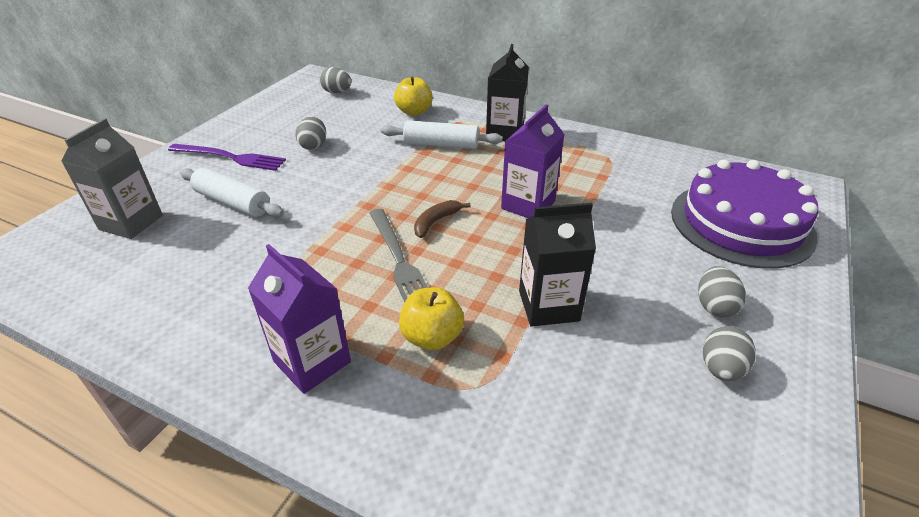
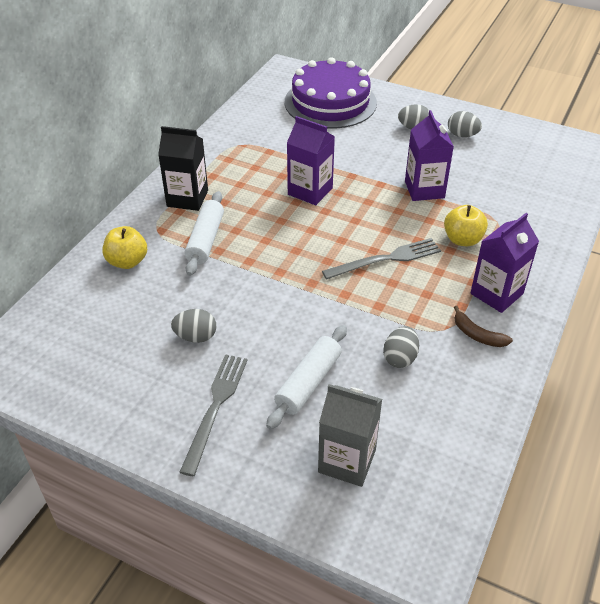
camera: 90 degrees left, 5 degrees up
(230, 157) = (215, 407): purple fork -> grey fork
(337, 92) = (54, 334): grey egg -> grey egg (400, 358)
(436, 222) = (335, 241): brown banana -> brown banana (477, 335)
(548, 306) = (424, 189): black carton -> purple carton

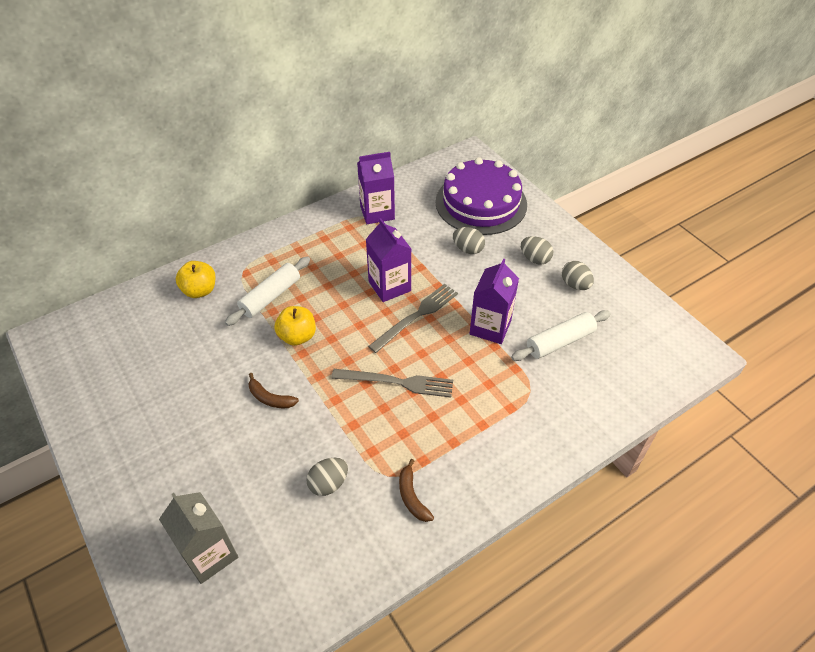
camera: 30 degrees right, 5 degrees up
(187, 198) = (288, 251): black carton -> none
(196, 337) = (193, 382): grey egg -> grey egg (468, 249)
(215, 407) = (157, 452): grey fork -> grey fork (416, 316)
(284, 318) = (270, 398): none -> brown banana
(308, 383) = (239, 467): white rolling pin -> white rolling pin (560, 341)
(462, 240) = (481, 394): yellow apple -> yellow apple (297, 336)
(496, 293) = (465, 464): purple carton -> purple carton (377, 212)

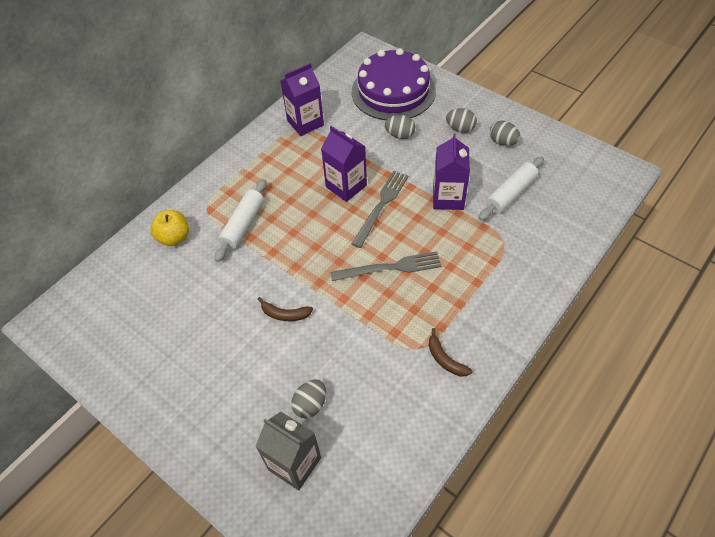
camera: 15 degrees left, 5 degrees up
(297, 336) = (284, 253): yellow apple -> none
(328, 483) = (370, 371): grey egg -> grey egg (310, 404)

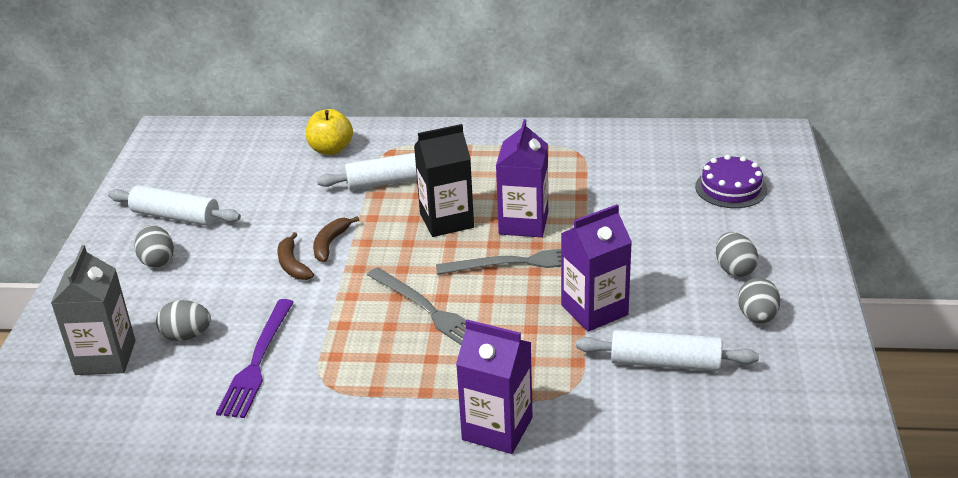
camera: 55 degrees right, 20 degrees down
(165, 358) = (176, 216): none -> white rolling pin
(305, 123) = (590, 151): purple carton -> purple carton (497, 429)
(311, 218) = (446, 221): none -> black carton
(369, 375) = (257, 362): none -> purple fork
(393, 91) = (731, 188): purple cake -> purple cake, size x0.52
(400, 135) = (658, 226): grey egg -> grey egg (157, 261)
(445, 359) = (327, 414): brown banana -> brown banana (330, 244)

